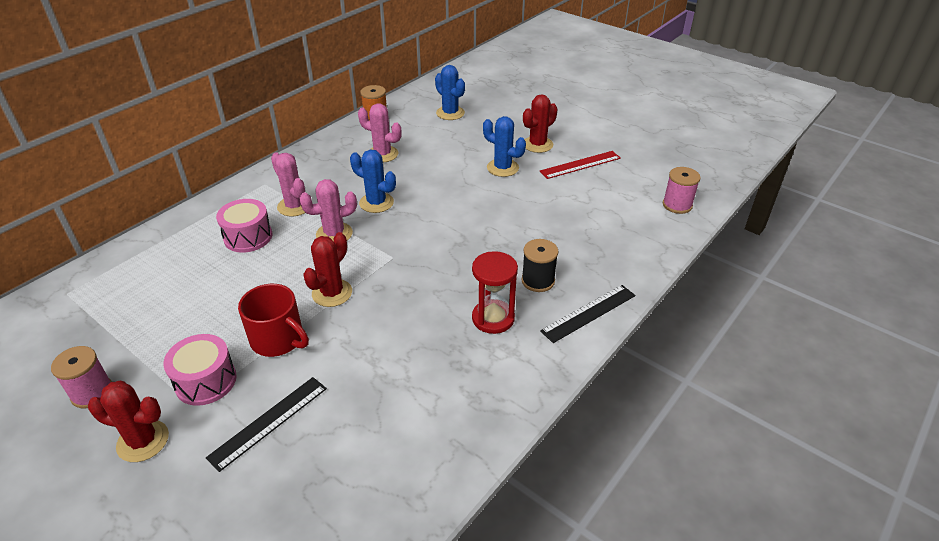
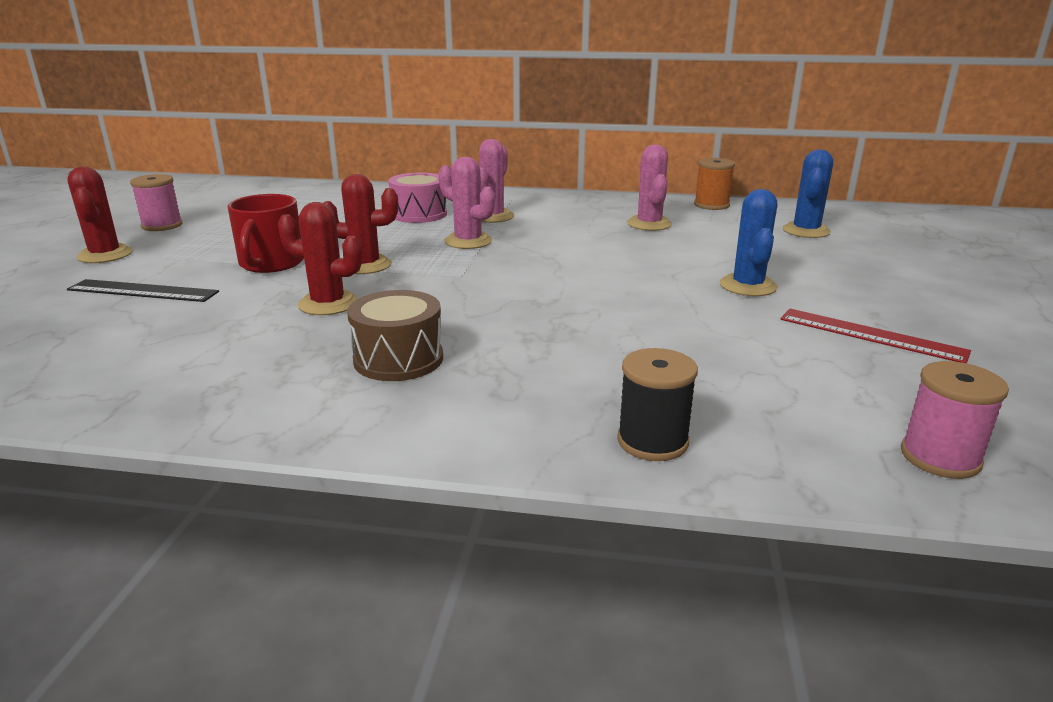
camera: 60 degrees right, 15 degrees down
(206, 381) = (193, 254): pink drum -> none
(376, 203) = (552, 244): blue cactus -> none
(493, 318) = (398, 359): red hourglass -> brown drum
(537, 144) = (854, 293): red cactus -> red cactus (328, 304)
(538, 281) = (517, 371): black spool -> black spool (652, 441)
(588, 313) = (482, 432): black ruler -> none

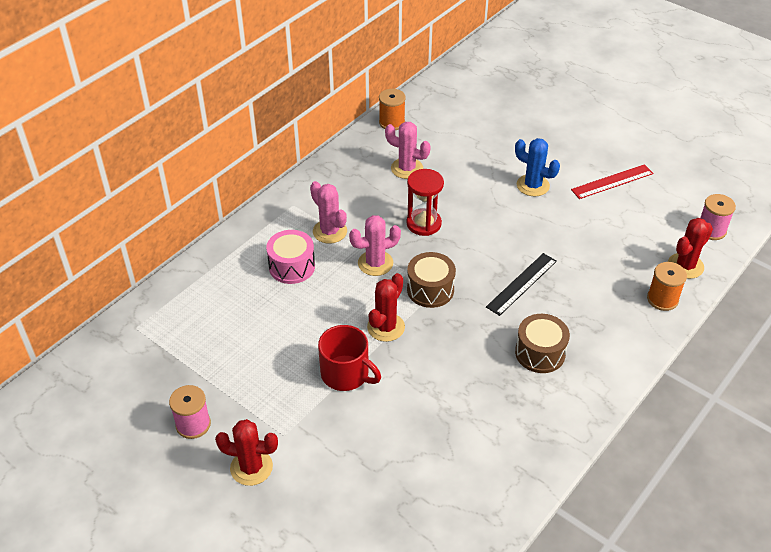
camera: 60 degrees left, 20 degrees up
(142, 291) = (355, 451): black ruler -> black ruler (522, 284)
(328, 304) = (443, 362): red cactus -> red cactus (685, 266)
(455, 272) = (430, 289): none -> brown drum
(568, 248) = (423, 224): none -> red hourglass
(652, 441) = (662, 299): black spool -> orange spool
(806, 231) = (470, 115): blue cactus -> none

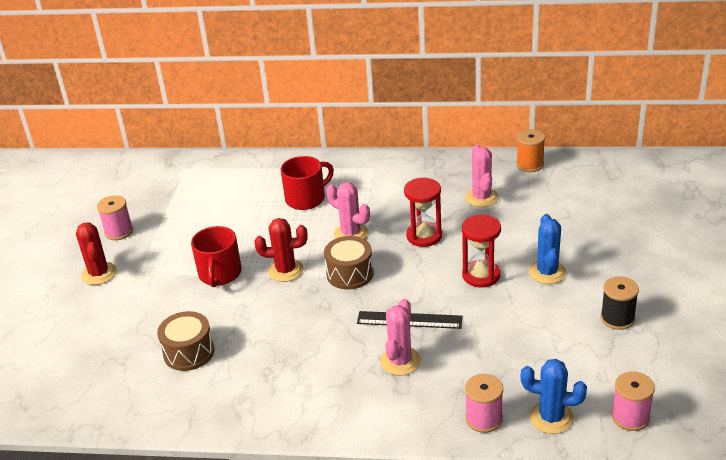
camera: 60 degrees right, 10 degrees down
(292, 266) = (306, 198): pink drum -> red mug
(330, 231) = (362, 197): pink cactus -> pink cactus (400, 361)
(504, 219) = (481, 275): none -> red hourglass
(540, 353) = (334, 366): brown drum -> brown drum (189, 352)
(612, 182) = (617, 318): red ruler -> black spool
(662, 299) = (484, 419): orange spool -> pink spool
(685, 266) = (551, 417): red cactus -> blue cactus

